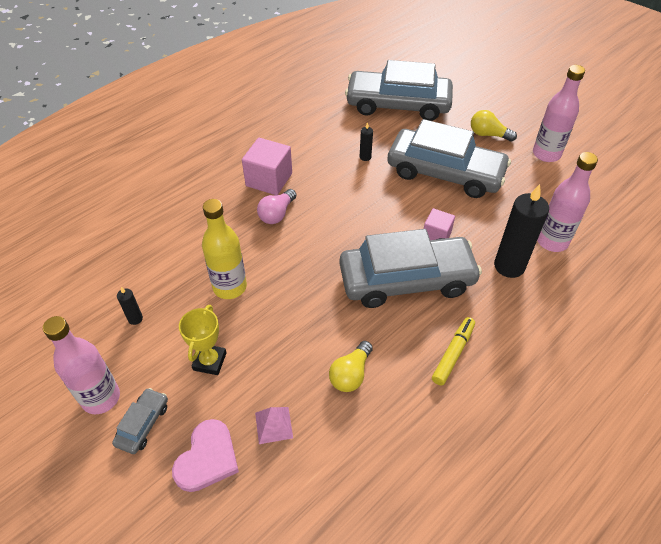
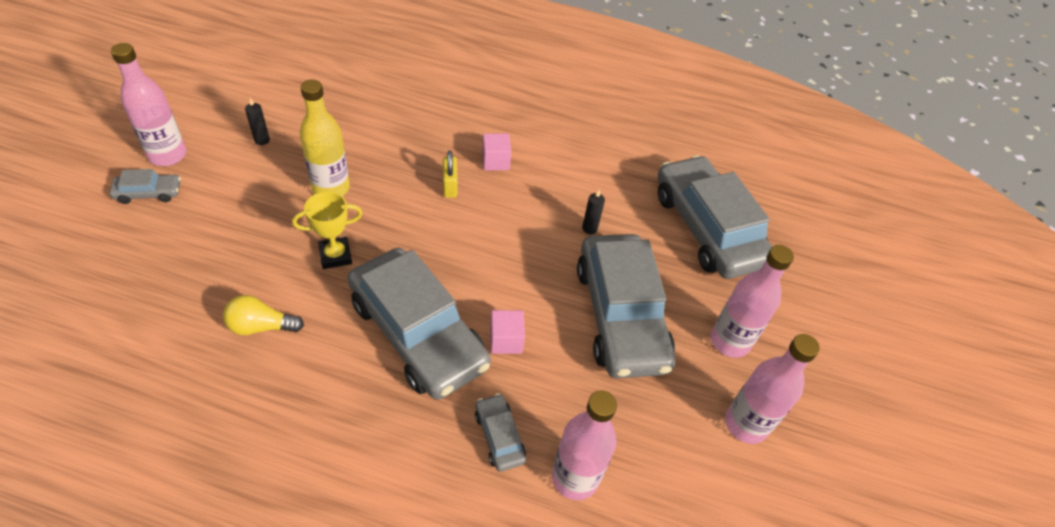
camera: 55 degrees right, 0 degrees up
(207, 458) = (125, 251): pink heart -> none
(209, 361) = (234, 209): yellow trophy -> yellow trophy (335, 255)
(269, 179) = (495, 161): pink cube -> pink cube, size x0.61
(273, 425) = (176, 285): pink pyramid -> none
(277, 214) = (450, 186): pink light bulb -> yellow padlock
(453, 354) = (328, 415): yellow marker -> none
(488, 134) = (730, 341): yellow light bulb -> pink bottle
(509, 266) = (499, 436): black candle -> grey car

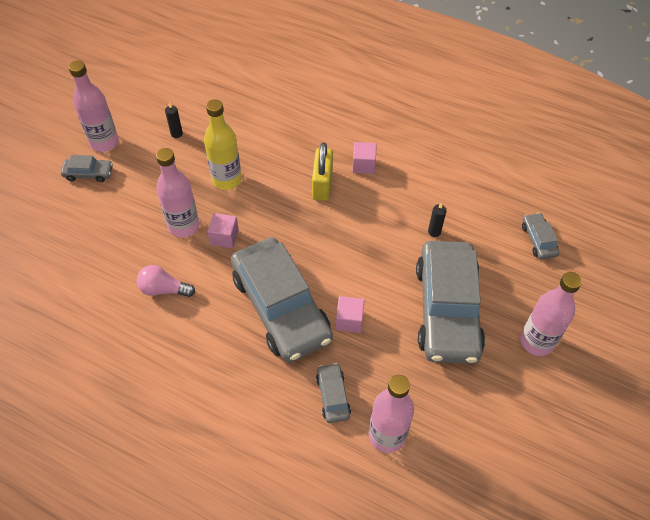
camera: 15 degrees right, 5 degrees up
(261, 326) = (164, 289): yellow light bulb -> pink light bulb
(335, 255) = (224, 237): yellow trophy -> pink cube
(450, 186) = (322, 185): yellow padlock -> yellow padlock, size x1.51
(707, 228) = (538, 240): grey car -> grey car, size x0.42
(746, 424) = (535, 411): pink bottle -> pink bottle (183, 226)

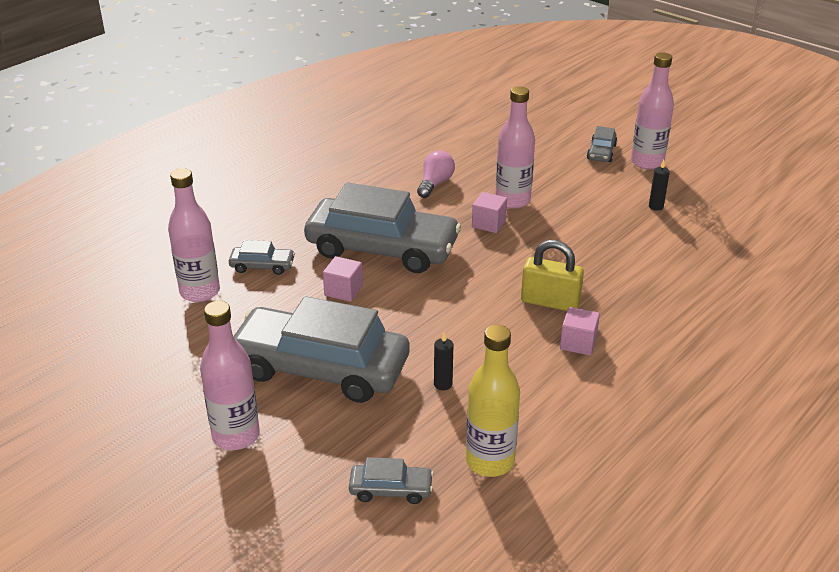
camera: 105 degrees right, 20 degrees down
(226, 180) = (574, 233): yellow bottle -> yellow bottle (490, 461)
(281, 307) = (382, 248): grey car -> grey car turned 150 degrees counterclockwise

